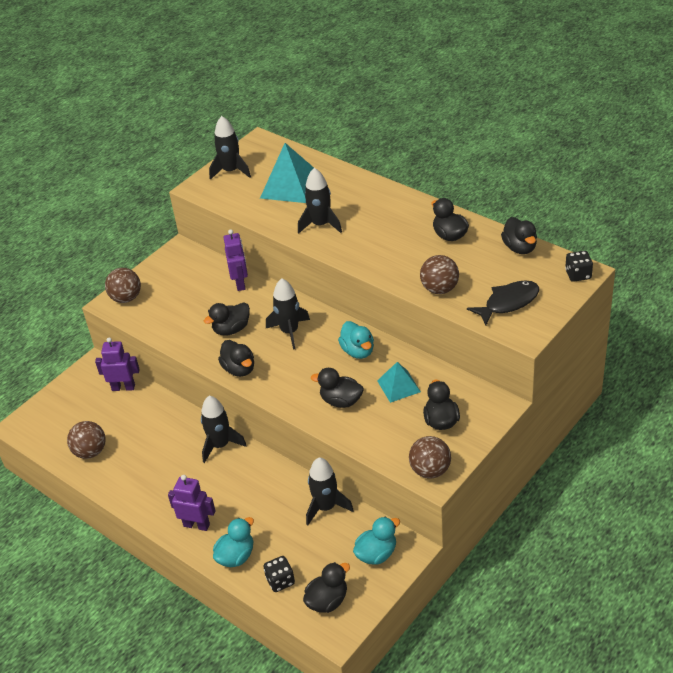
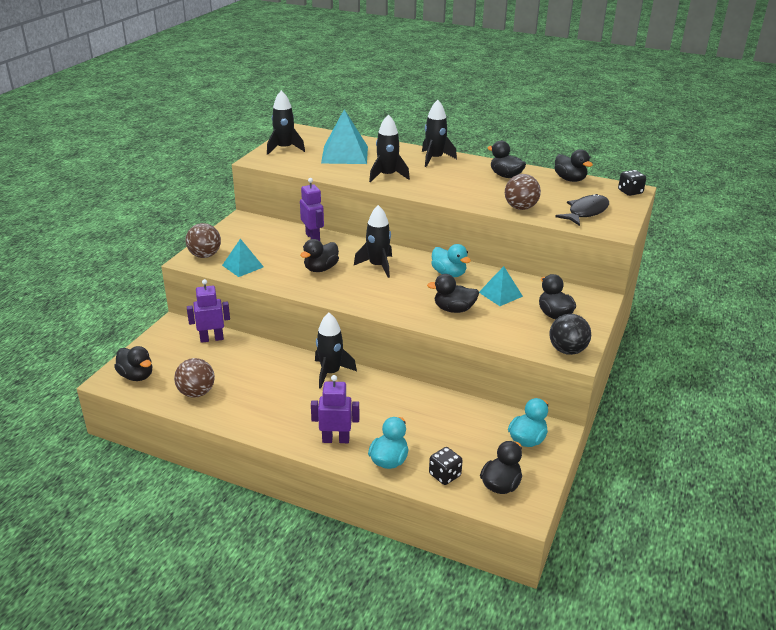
camera: 20 degrees left, 10 degrees down
(157, 317) = (243, 266): none -> turquoise pyramid
(239, 369) = (343, 296): black duck -> black duck (136, 376)
(326, 507) = (458, 409): black rocket -> black rocket (434, 159)
(430, 470) = (567, 350): brown ball -> black ball

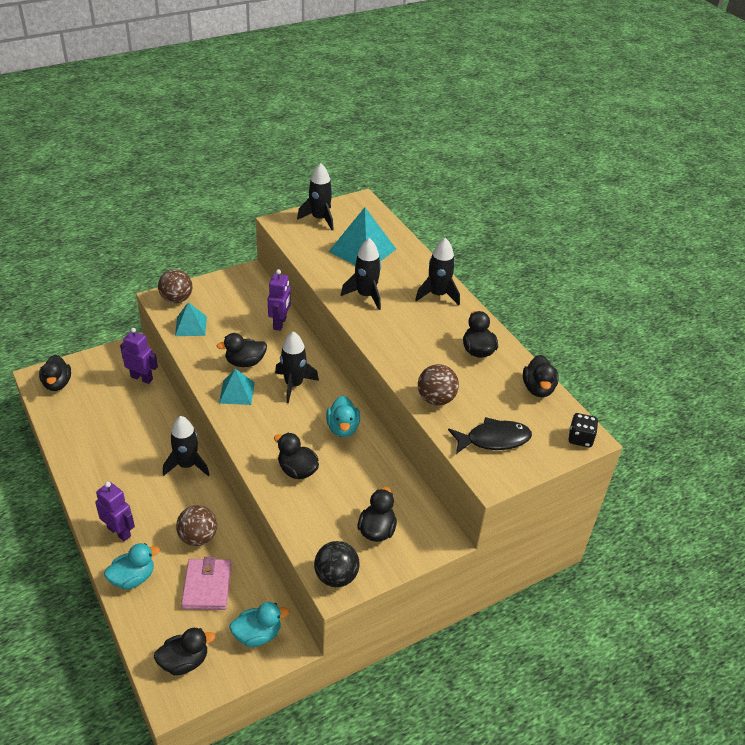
camera: 35 degrees right, 10 degrees up
(196, 393) = (77, 424): brown ball -> brown ball (198, 537)
(444, 475) = (156, 621): black dice -> none
(452, 434) = (207, 586): none -> pink wallet
(500, 294) = (359, 478): turquoise pyramid -> turquoise pyramid (237, 392)

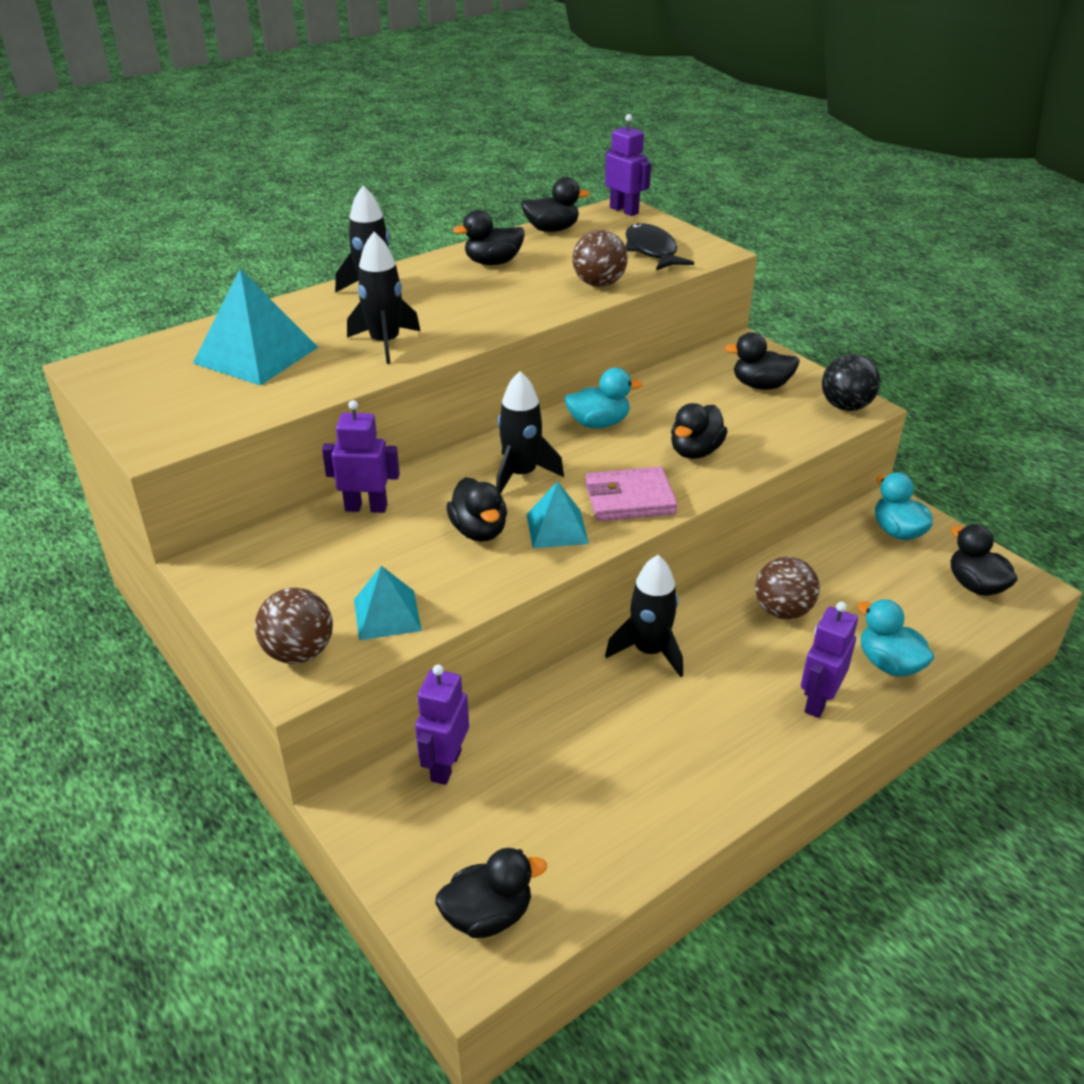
camera: 95 degrees left, 5 degrees down
(207, 586) = (857, 586): pink wallet -> pink wallet (629, 499)
(319, 219) = (148, 403): black rocket -> none
(580, 438) = (624, 210): black dice -> purple robot

